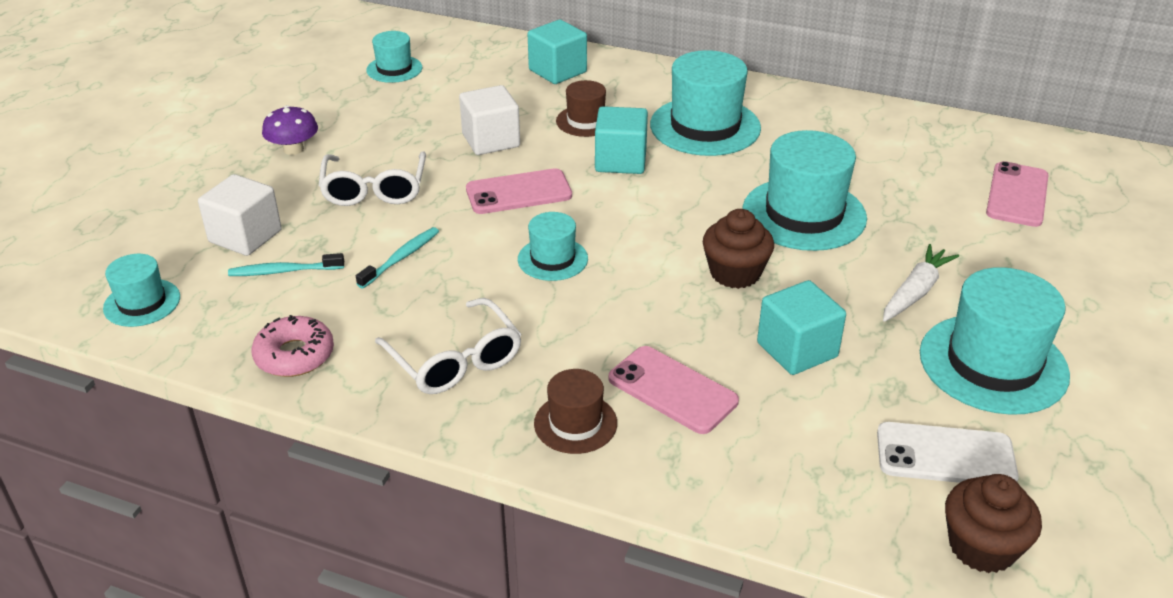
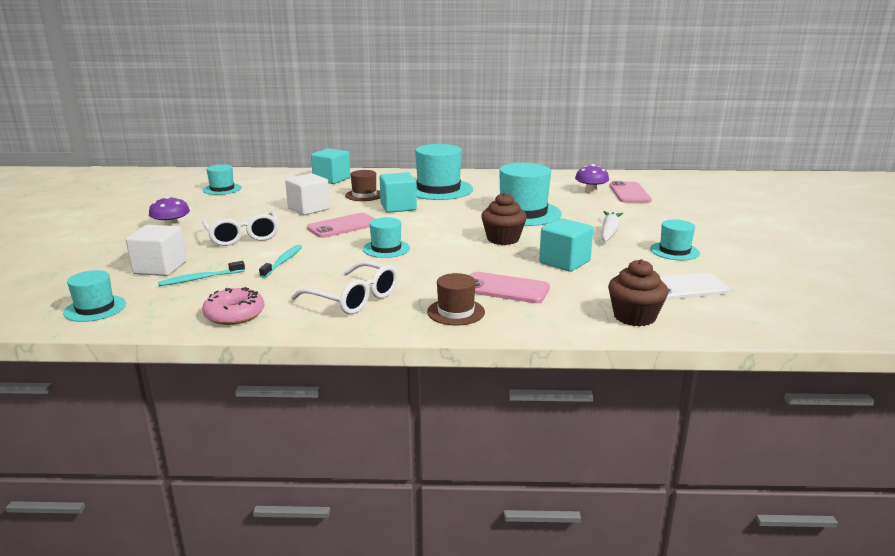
camera: 20 degrees left, 15 degrees down
(951, 179) = (590, 192): none -> purple mushroom
(982, 547) = (735, 318): brown cupcake -> brown cupcake (634, 317)
(993, 364) = (674, 251): turquoise hat -> turquoise hat, size x0.54

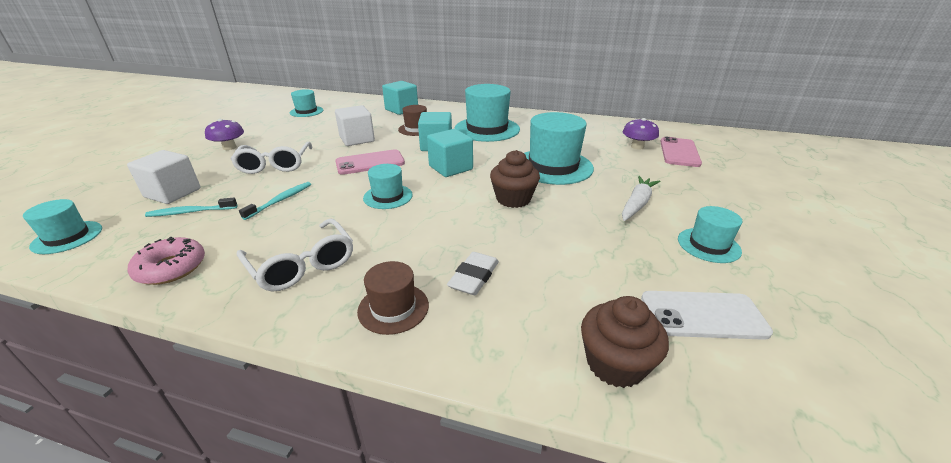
camera: 15 degrees right, 10 degrees up
(505, 288) = (474, 277): pink phone -> white eraser
(564, 262) = (565, 243): turquoise cube -> turquoise cube (450, 168)

